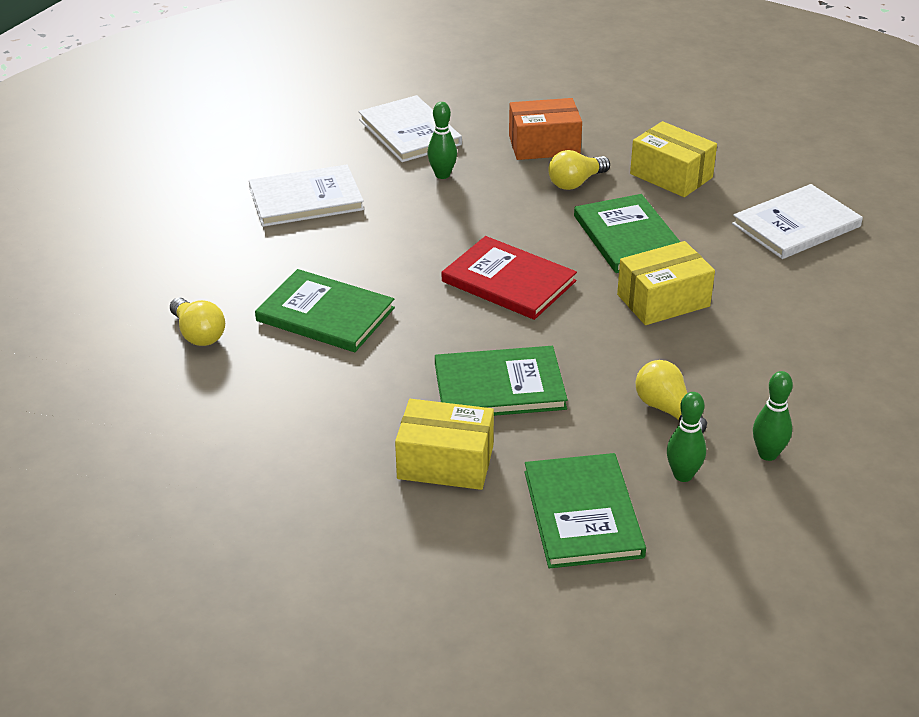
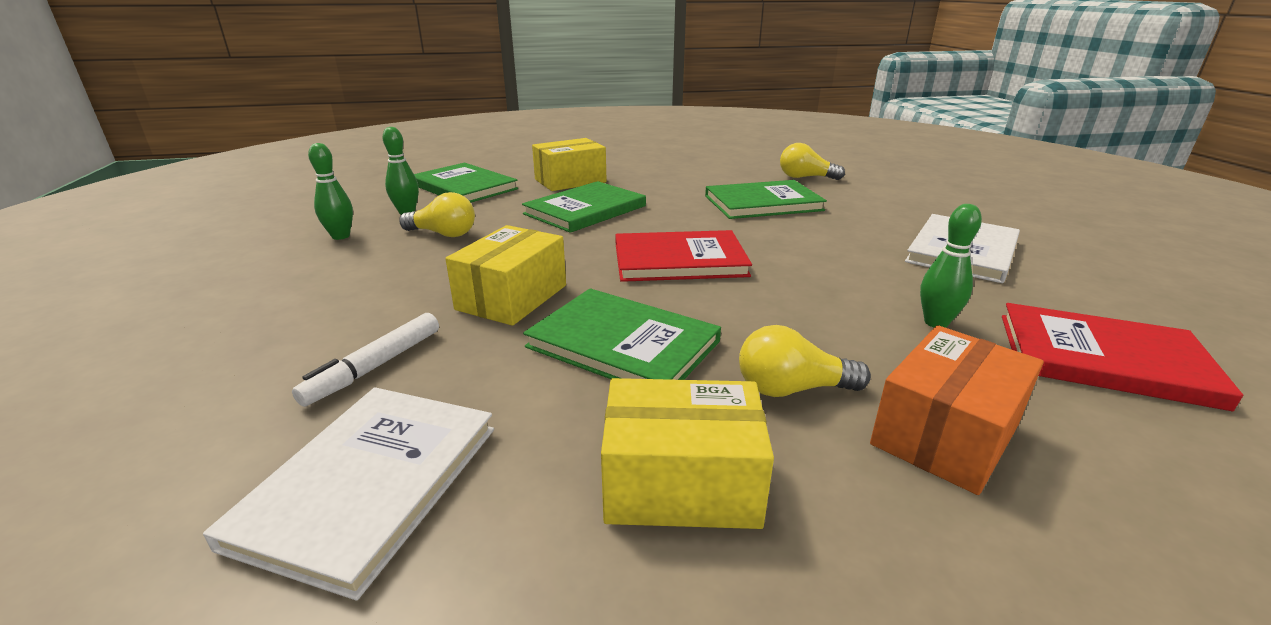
camera: 140 degrees right, 10 degrees down
(410, 132) = (1103, 359): white book -> red book
(576, 182) = (792, 389): yellow light bulb -> yellow light bulb turned 105 degrees counterclockwise
(777, 283) = (375, 367): none -> white marker

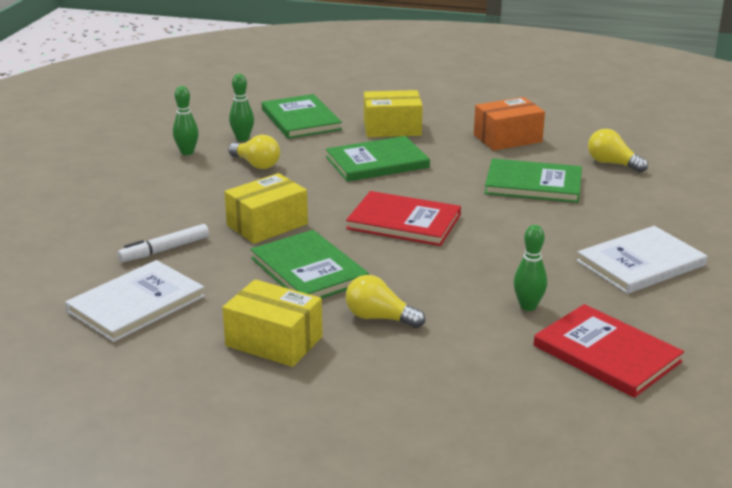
camera: 25 degrees right, 0 degrees up
(945, 434) = (436, 360): orange box -> orange box (507, 138)

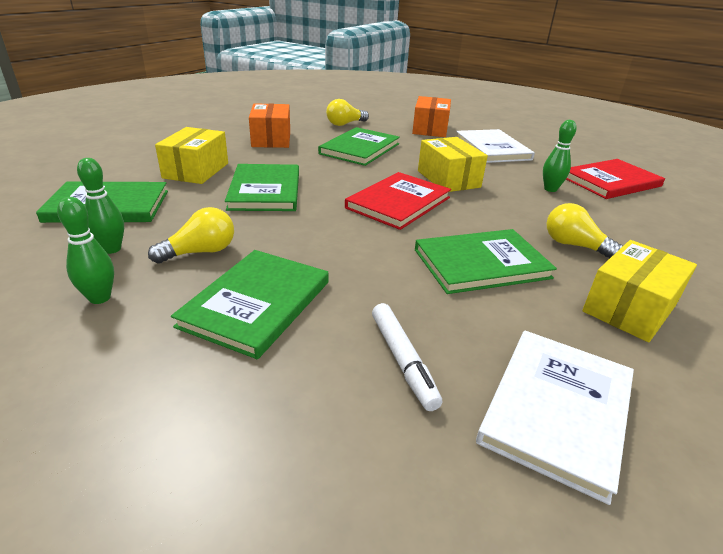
camera: 75 degrees left, 5 degrees up
(136, 304) = (557, 409): white book -> white book turned 60 degrees clockwise
(204, 195) = (257, 303): none -> green book
(267, 225) = (368, 270): yellow box -> yellow box (448, 179)
(379, 318) = (574, 245): yellow light bulb -> yellow light bulb turned 90 degrees clockwise
(669, 215) = (430, 129): none -> orange box

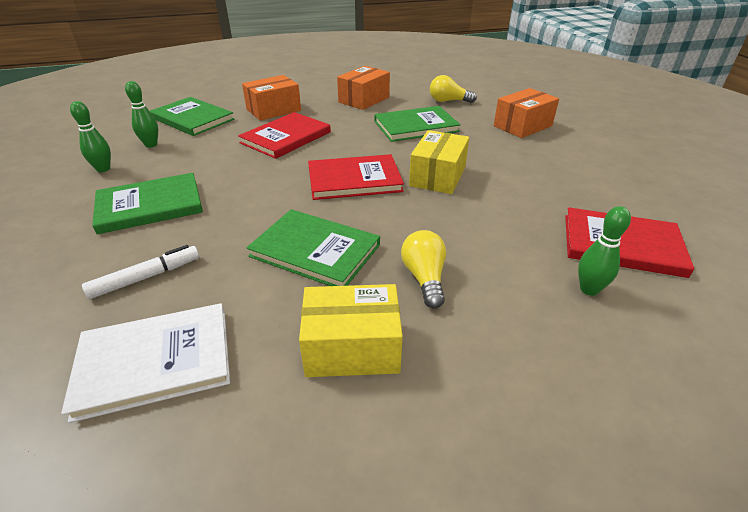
camera: 45 degrees right, 5 degrees up
(196, 170) = (273, 110): yellow box -> orange box
(200, 252) = (181, 164): yellow light bulb -> none
(265, 190) = (286, 137): green book -> red book
(402, 360) = (146, 277): white marker -> white marker turned 150 degrees counterclockwise
(492, 148) = (549, 163): white book -> none
(550, 189) = (522, 223): green bowling pin -> green bowling pin (589, 289)

